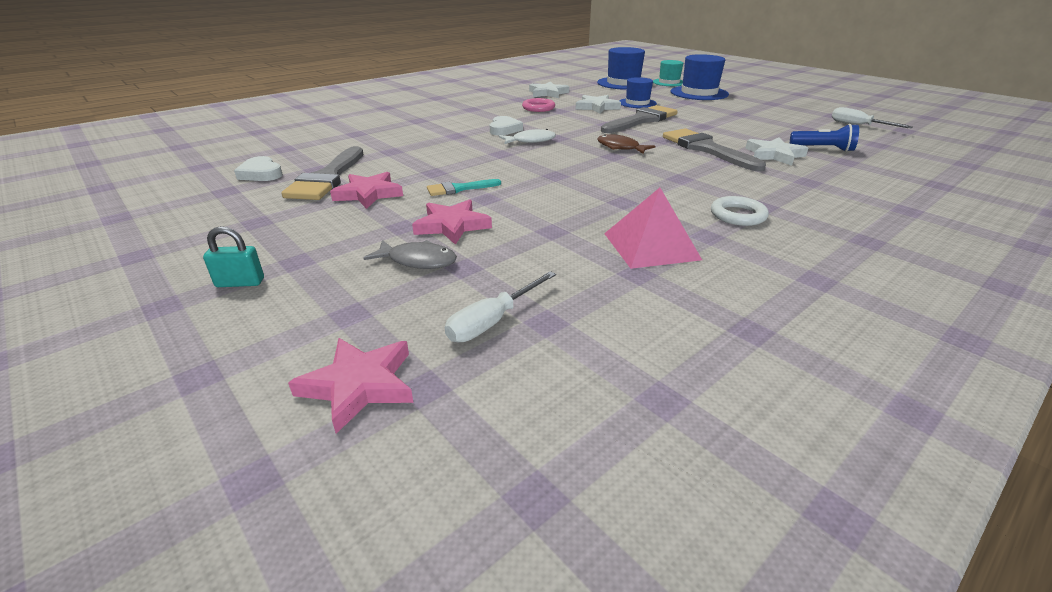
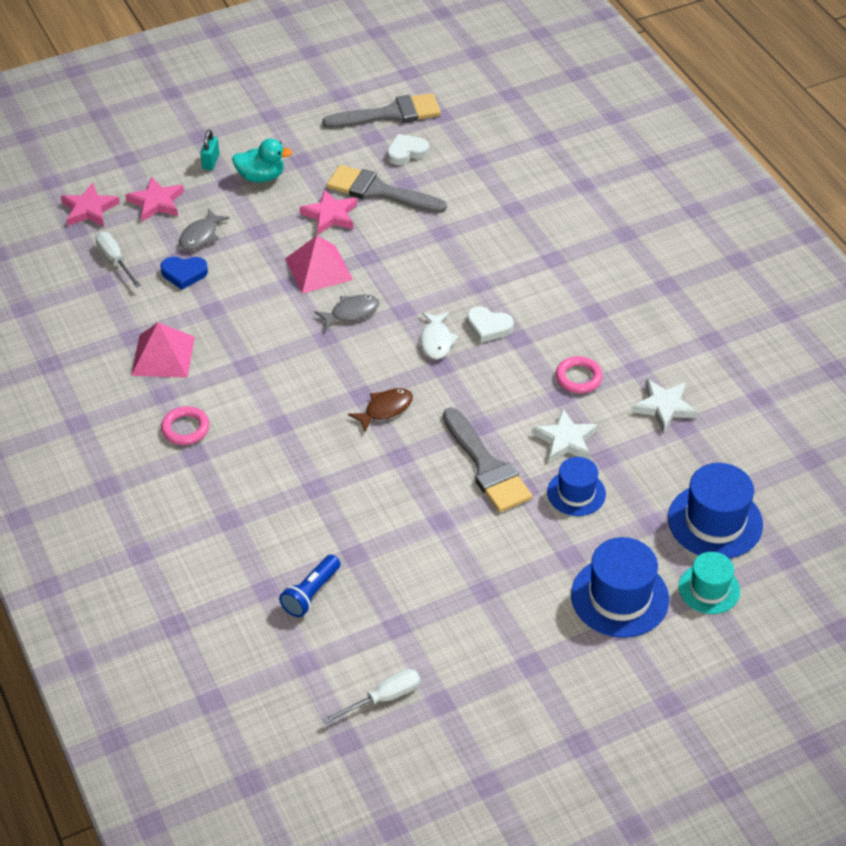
camera: 105 degrees right, 15 degrees up
(288, 240) = (261, 177): none -> turquoise duck
(452, 225) = (247, 257): pink star -> pink star (156, 202)
(459, 189) = (318, 269): turquoise brush -> pink pyramid
(499, 259) = (184, 274): none -> blue heart
(515, 169) = (351, 312): none -> grey fish
(706, 149) = (352, 482): grey brush -> grey brush (390, 114)
(738, 215) = (185, 428): white ring -> pink ring
(774, 155) = (310, 534): white star -> none

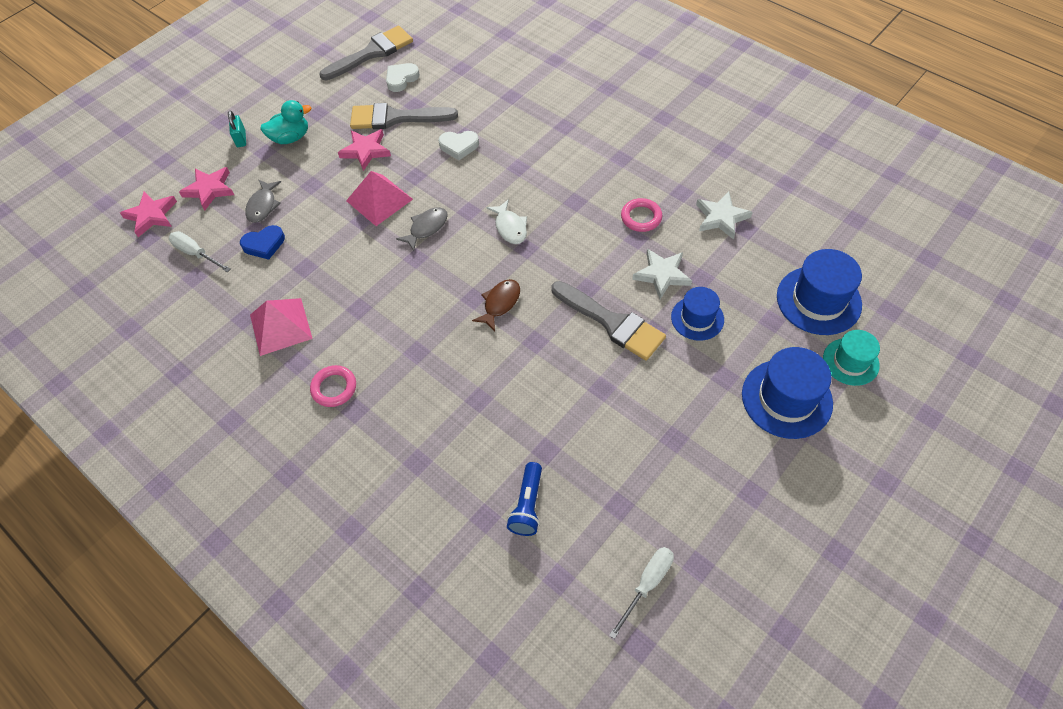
camera: 20 degrees left, 10 degrees up
(488, 327) = (546, 200): white heart -> white heart (459, 146)

